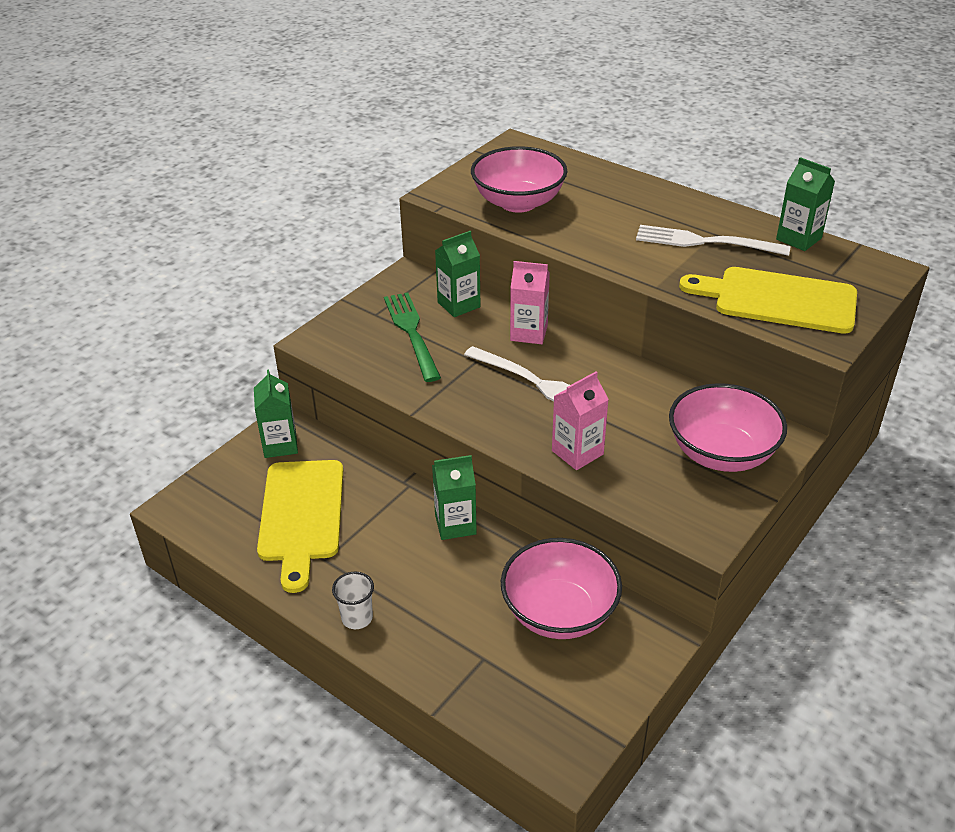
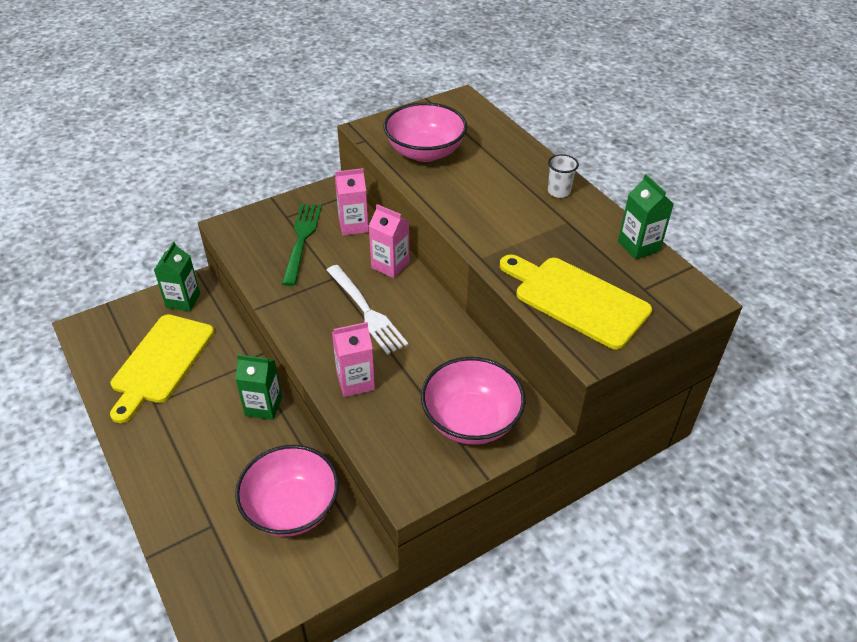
camera: 20 degrees right, 5 degrees up
(357, 618) = (145, 458): white cup -> white cup (559, 192)
(459, 305) = (353, 225): green carton -> pink carton
(705, 242) = (553, 228): white fork -> none

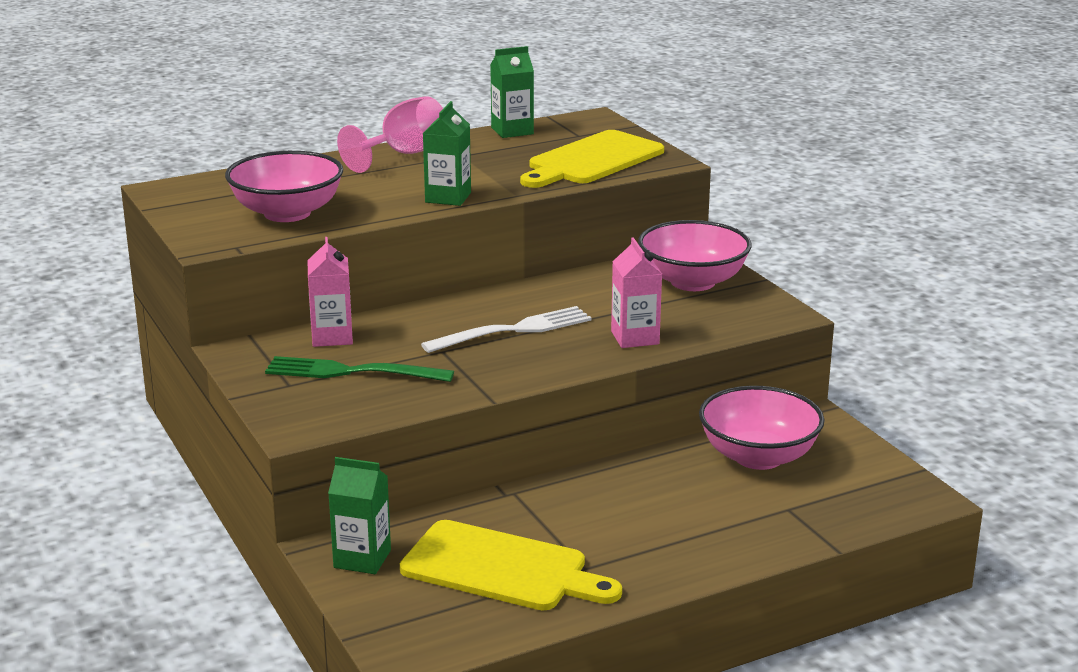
camera: 85 degrees left, 20 degrees down
(263, 406) = (598, 480): green carton -> green carton (448, 197)
(390, 265) = (427, 315): pink carton -> none
(559, 192) = (404, 154): white cup -> pink goblet

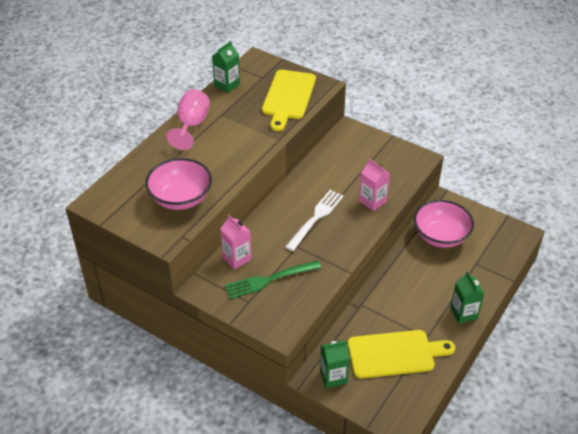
camera: 30 degrees left, 20 degrees up
(448, 197) = (248, 154): green carton -> green carton (463, 313)
(692, 282) = (364, 150): pink bowl -> none

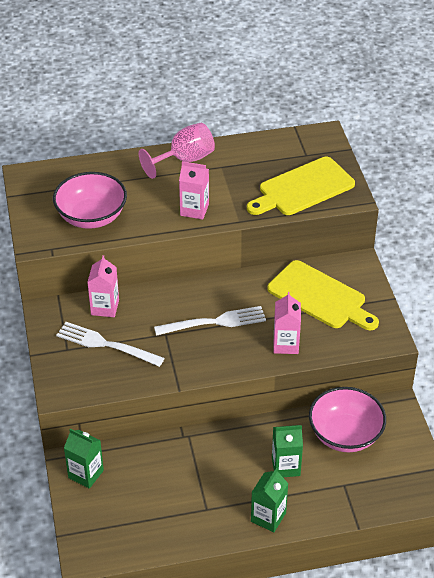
camera: 45 degrees right, 0 degrees up
(227, 85) = (264, 142): green carton -> green carton (285, 466)
(241, 150) = (194, 210): none -> pink carton
(269, 280) = (106, 344): green fork -> white fork
(395, 354) = (160, 499): yellow cutting board -> yellow cutting board (320, 297)

